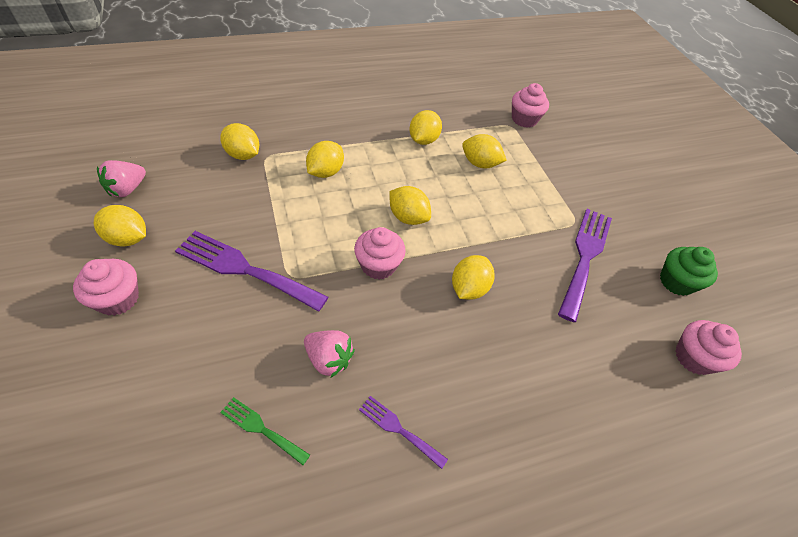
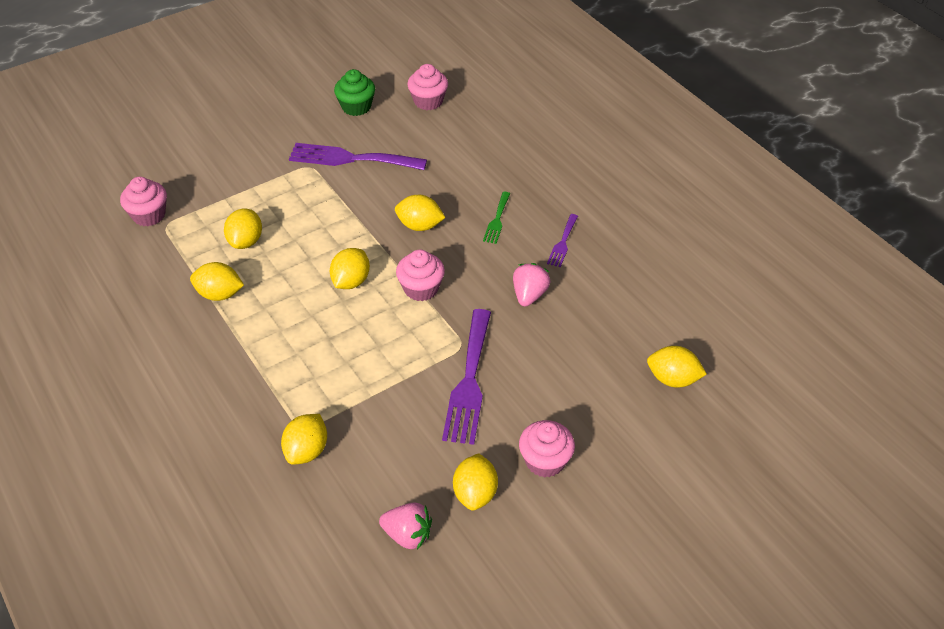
camera: 100 degrees left, 5 degrees down
(261, 429) = (602, 315): green fork -> green fork (497, 220)
(325, 172) = (308, 364): yellow lemon -> yellow lemon (672, 379)

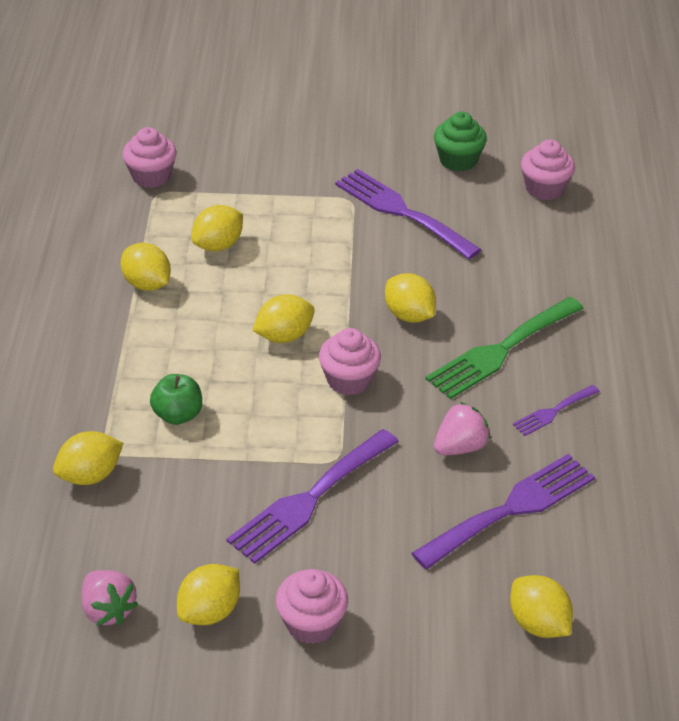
camera: 35 degrees right, 5 degrees down
(329, 374) = (178, 415): none -> green apple
(497, 220) = (500, 351): green fork -> green fork, size x1.99
(594, 317) = (511, 509): none -> purple fork

